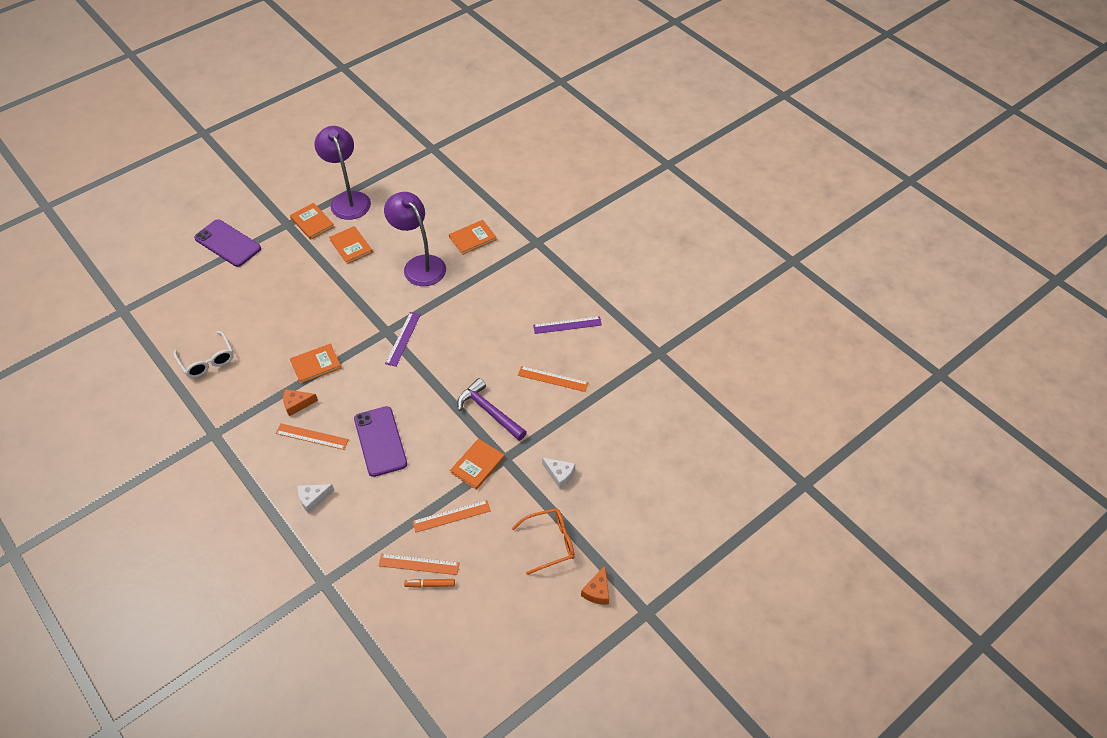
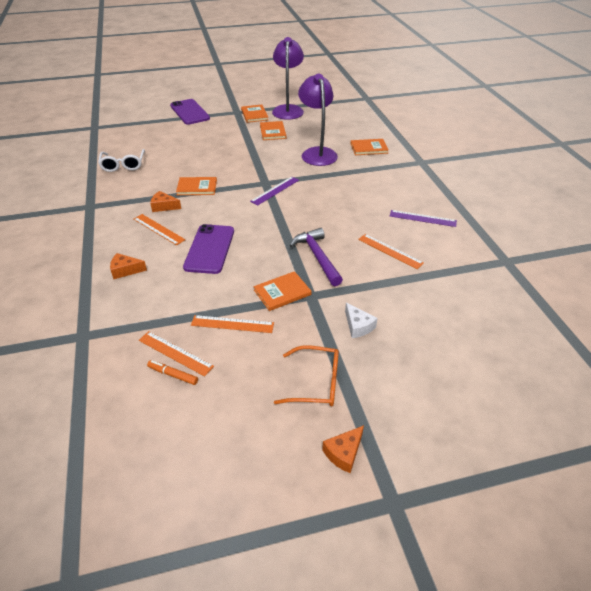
camera: 25 degrees right, 10 degrees down
(313, 499) = (125, 270): white cheese -> orange cheese

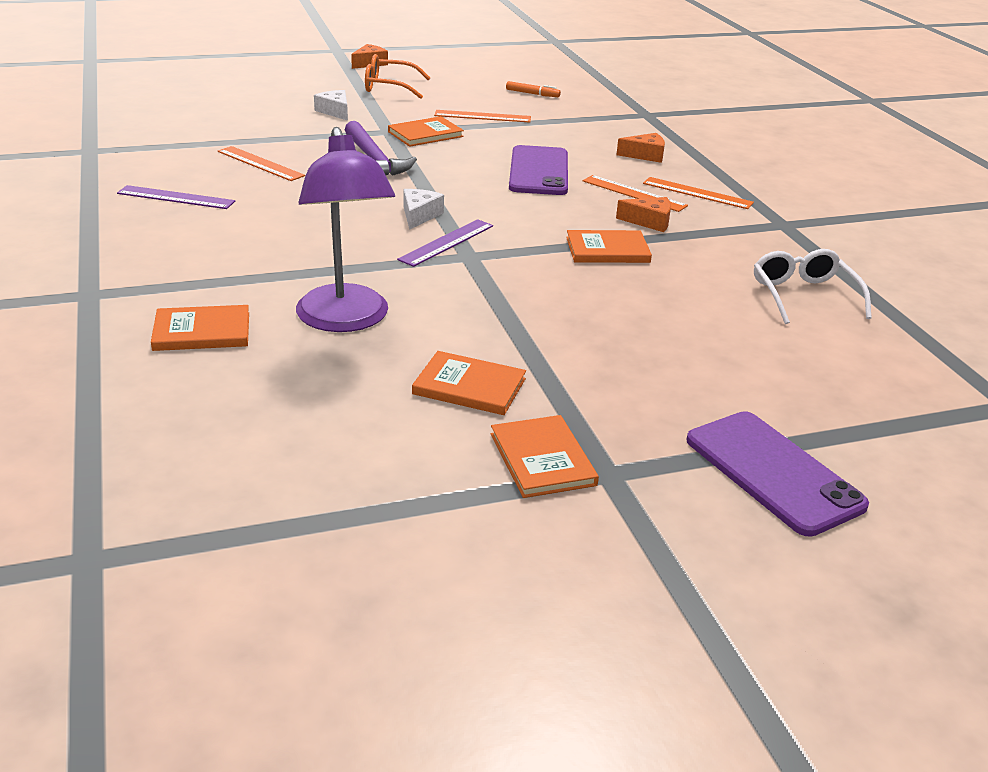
camera: 175 degrees right, 10 degrees down
(175, 353) = (537, 103): orange ruler -> orange ruler (697, 193)
(273, 132) = (469, 386): orange book -> orange book turned 60 degrees counterclockwise
(288, 109) = (425, 487): purple lamp -> none
(288, 208) = (419, 215): none -> white cheese

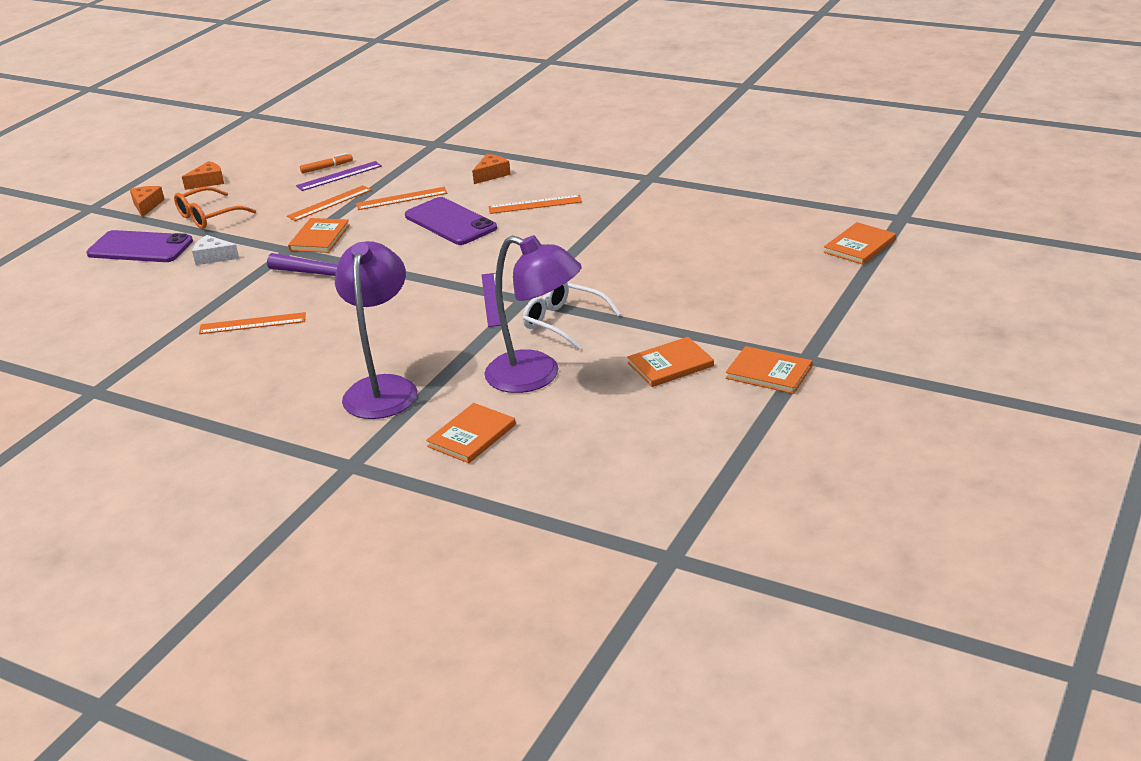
camera: 40 degrees left, 0 degrees up
(176, 197) = (251, 379): purple ruler -> purple ruler (339, 176)
(231, 256) = (383, 388): none -> purple lamp
(419, 215) = (440, 293): white cheese -> none
(607, 250) = (590, 249): orange book -> orange book (859, 246)
(649, 222) = (578, 218): orange cheese -> orange cheese (208, 182)
(697, 193) = (569, 184): orange ruler -> orange ruler (401, 198)
(773, 472) = (866, 311): purple phone -> purple phone (140, 248)
(803, 296) = (731, 215): white glasses -> white glasses (564, 322)

